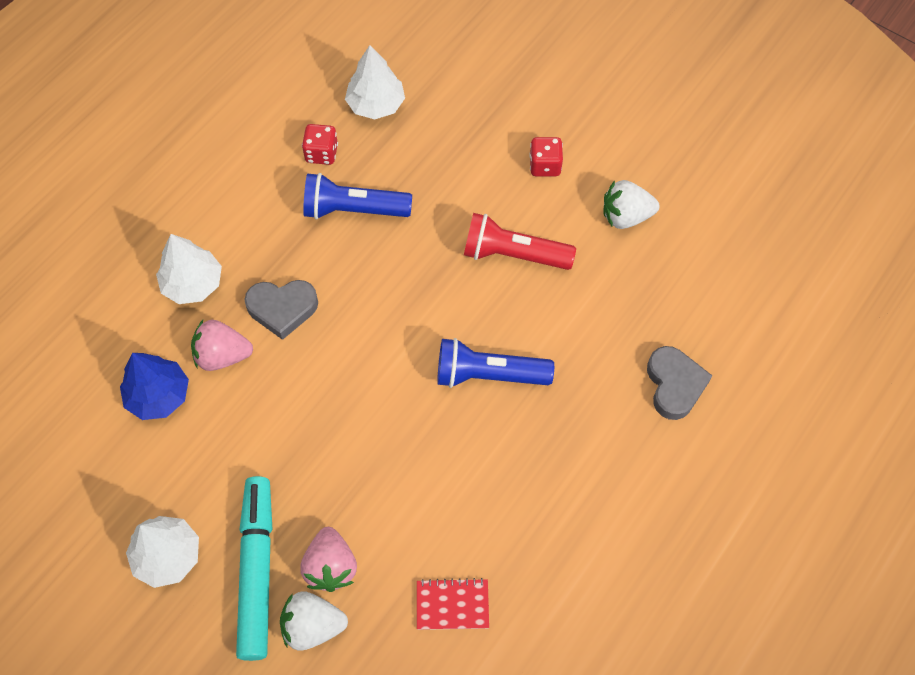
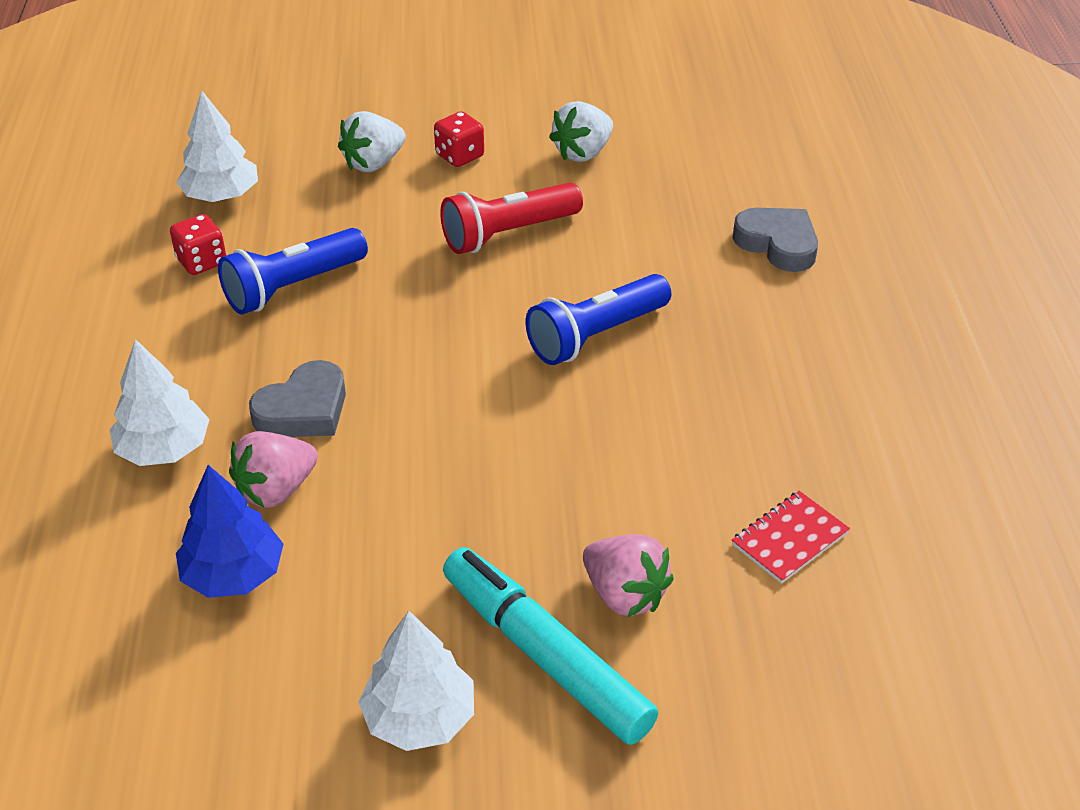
camera: 40 degrees left, 20 degrees down
(313, 626) = (668, 661): white strawberry -> white strawberry (373, 163)

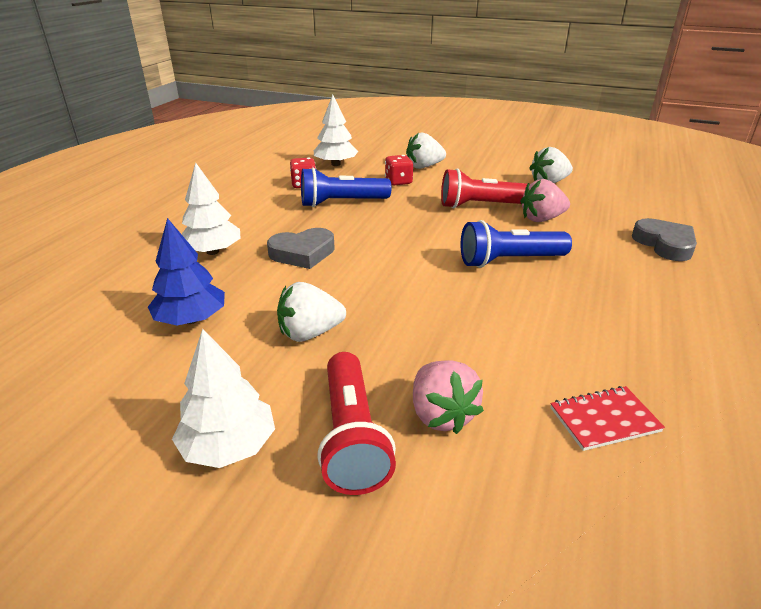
camera: 25 degrees right, 10 degrees down
(276, 490) = (254, 285): pink strawberry -> pink strawberry (541, 219)
(408, 540) = (310, 333): none -> white strawberry
(460, 156) = (474, 172): red dice -> red dice (398, 182)
(545, 656) = (352, 437): turquoise marker -> red flashlight

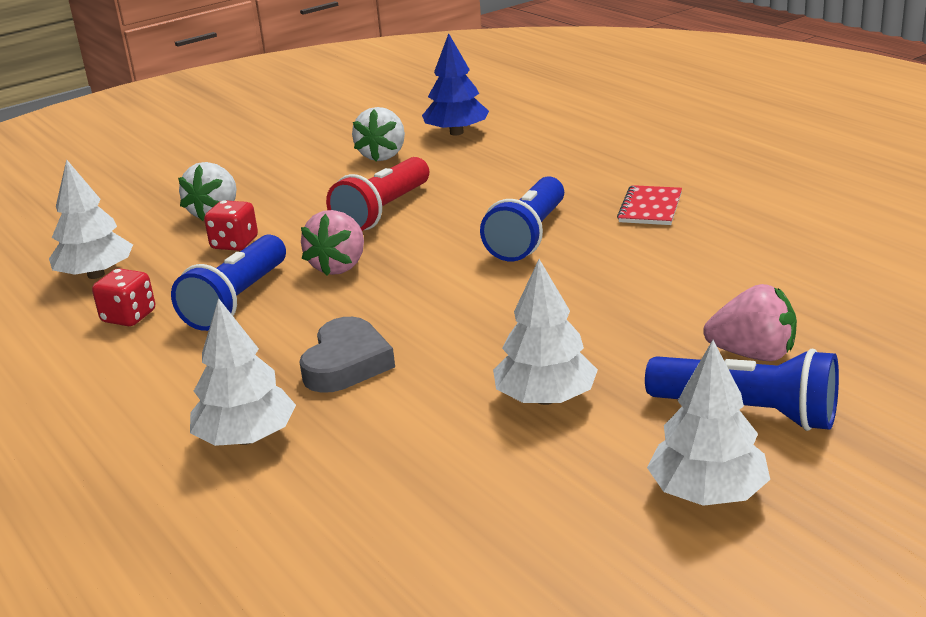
camera: 55 degrees left, 5 degrees down
(191, 319) = (422, 484): blue tree -> blue tree (456, 132)
(310, 333) = (545, 398): white strawberry -> white tree
(352, 437) = (748, 412): red flashlight -> blue flashlight
(541, 219) = (462, 189): pink strawberry -> pink strawberry (339, 266)
(604, 420) = (818, 279): red notebook -> red notebook (650, 208)
(664, 244) = (590, 151): grey heart -> none

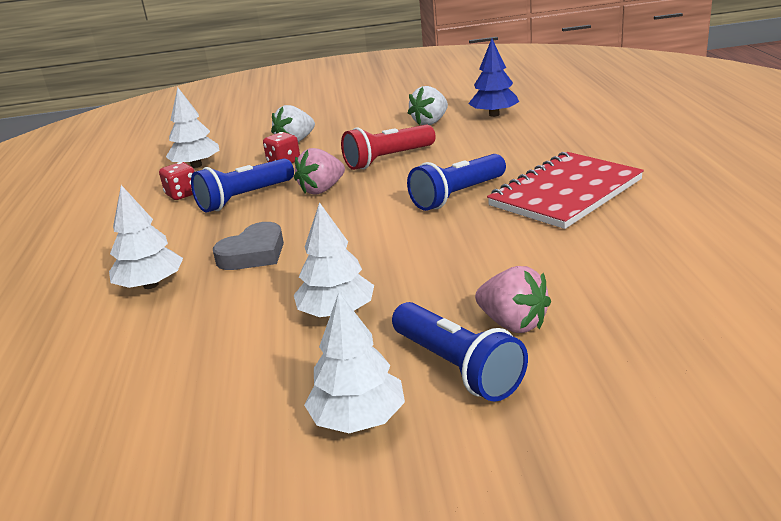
camera: 30 degrees right, 0 degrees up
(650, 208) = (566, 193): red notebook -> red notebook, size x2.15

